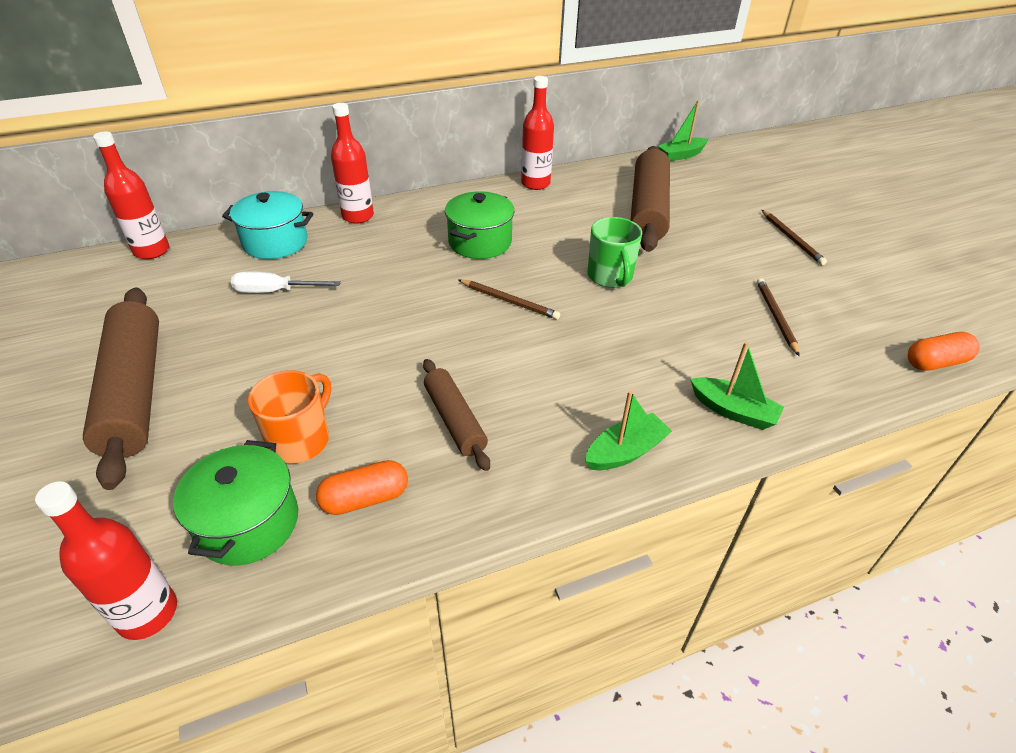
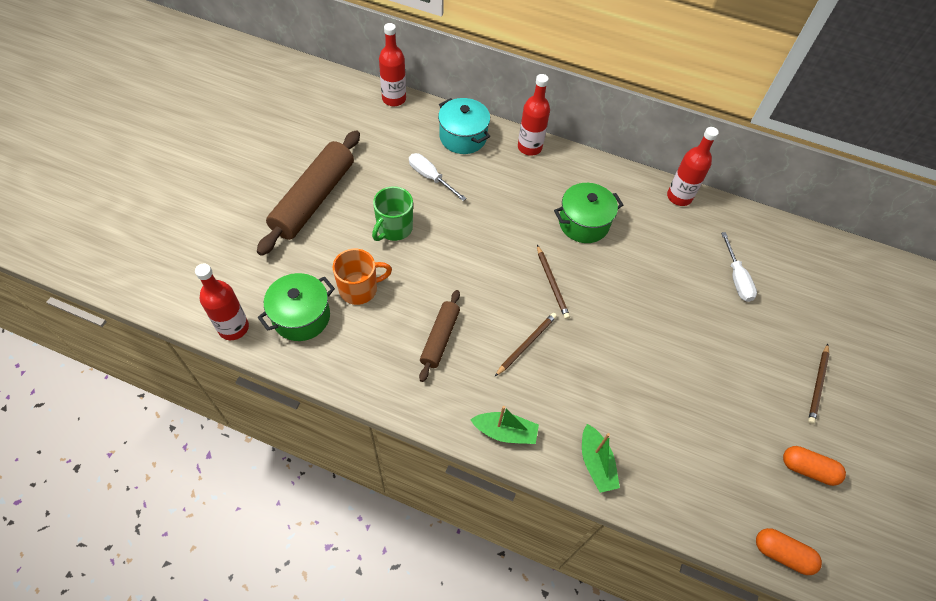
camera: 40 degrees right, 15 degrees up
(365, 498) = (358, 347): orange capsule -> orange capsule (807, 469)
(610, 276) = (637, 313): green mug -> green mug (394, 228)
(648, 209) = (736, 278): brown rolling pin -> white screwdriver
(681, 155) = (834, 246): green boat -> none
(775, 317) = (712, 431): brown pencil -> brown pencil (526, 344)

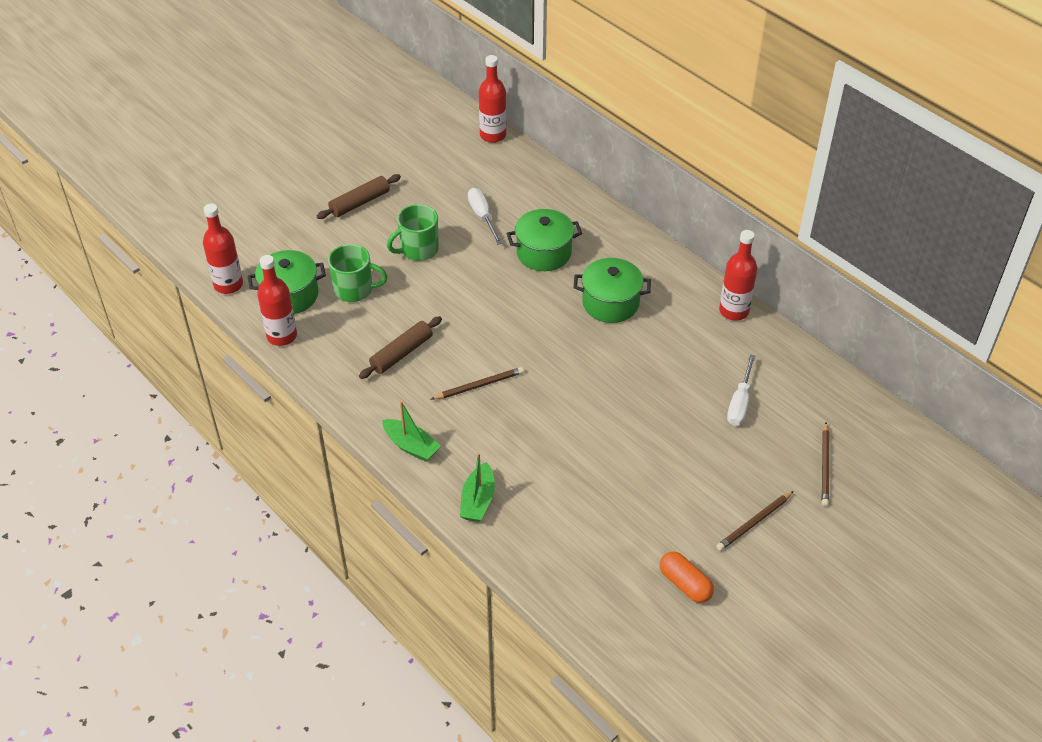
camera: 30 degrees right, 10 degrees down
(314, 199) = (360, 203): brown rolling pin -> brown rolling pin, size x0.55
(359, 289) = (354, 290): orange mug -> green mug
(463, 137) = (539, 189): turquoise pot -> none
(502, 195) = (544, 253): none -> green pot
(529, 147) = (603, 218): red bottle -> red bottle (282, 336)
(552, 283) = (540, 344): brown pencil -> brown pencil (825, 466)
(782, 554) = (604, 635): orange capsule -> none

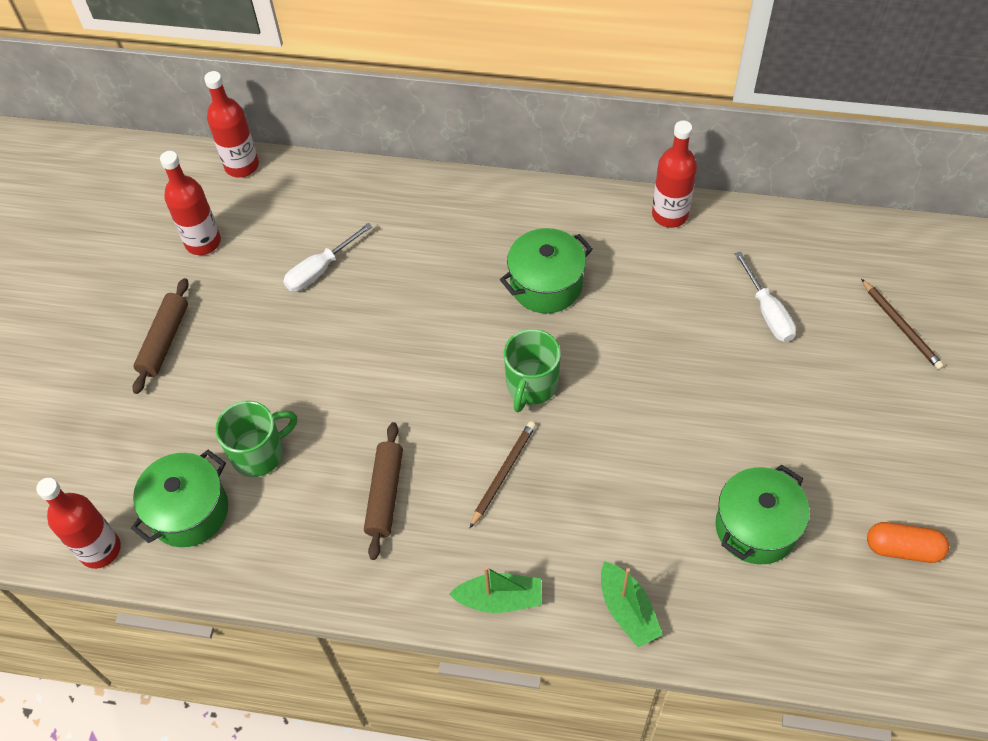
camera: 35 degrees left, 10 degrees up
(282, 336) = (227, 570): red bottle -> red bottle (203, 242)
(418, 249) = (286, 355): green mug -> green mug (531, 385)
(482, 216) = (320, 270): white screwdriver -> white screwdriver turned 75 degrees counterclockwise
(544, 253) = (425, 271): green pot -> green pot (756, 527)
(754, 522) = (899, 433): brown pencil -> none

